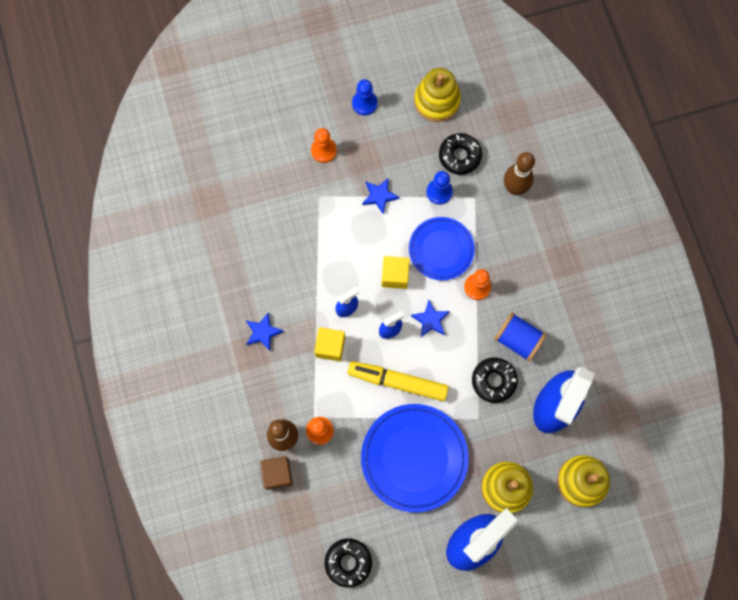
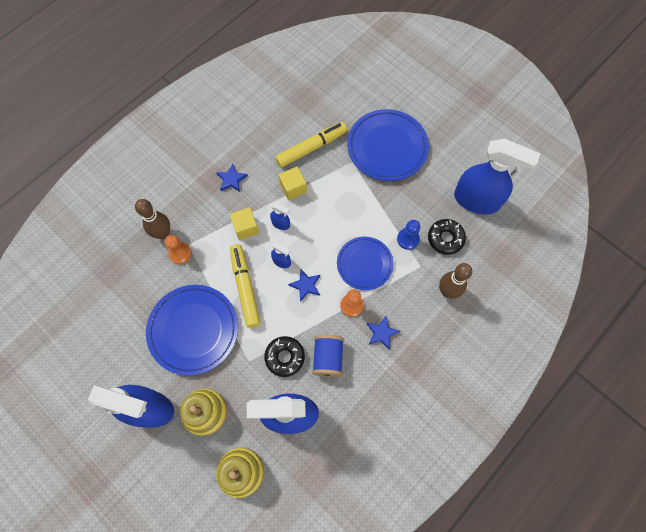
camera: 60 degrees right, 5 degrees down
(276, 228) = (311, 148): none -> yellow marker
(277, 474) = (134, 242): brown cube -> none
(323, 150) = (387, 147): orange pawn -> blue plate
(348, 562) = (92, 325): black donut -> none
(364, 103) = (440, 154): blue pawn -> none
(379, 196) = (378, 200): blue star -> blue star (381, 333)
(395, 276) = (324, 243): yellow cube -> yellow cube (293, 188)
(437, 101) = (476, 200): yellow stacking toy -> blue spray bottle

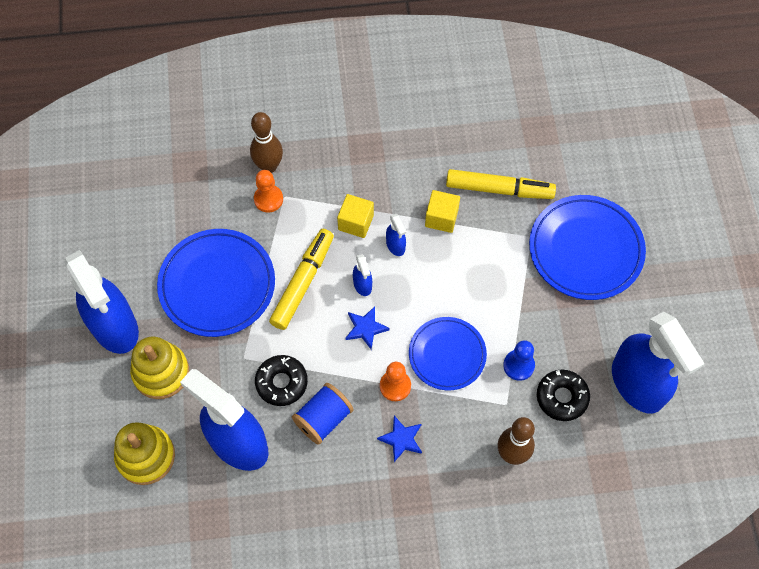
camera: 40 degrees right, 5 degrees down
(231, 179) = (384, 161): blue star -> none

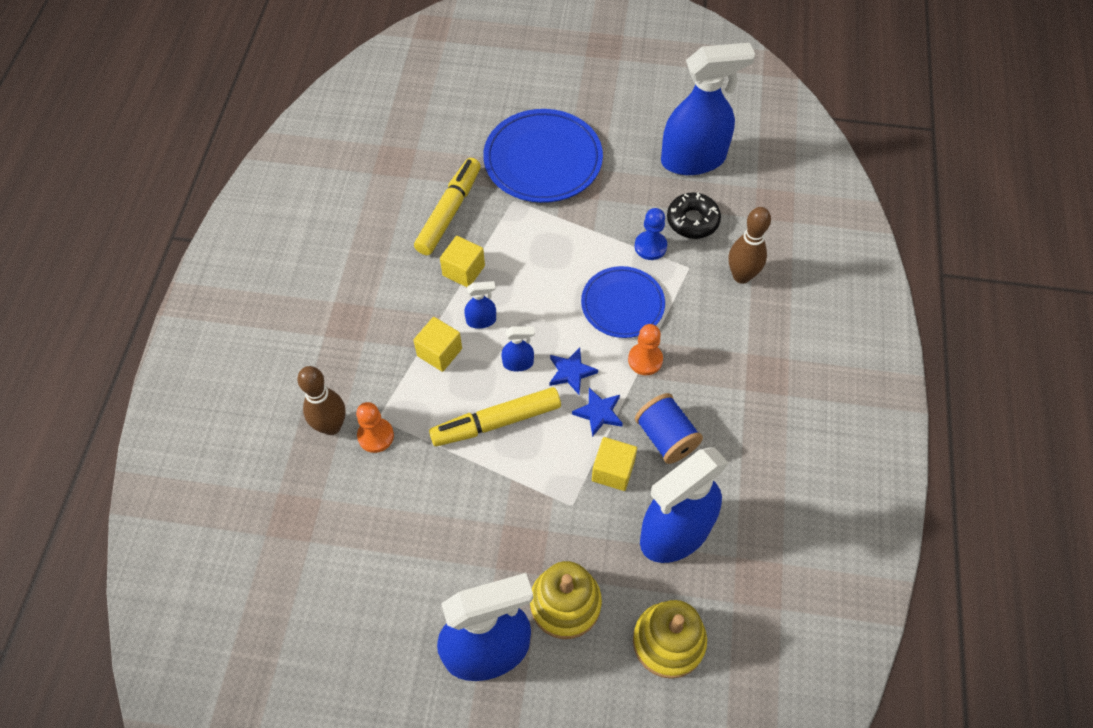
camera: 75 degrees left, 5 degrees down
(217, 285) = (469, 516): blue plate -> none
(281, 383) = (613, 471): black donut -> yellow cube
(303, 282) = (496, 422): yellow marker -> yellow marker turned 60 degrees counterclockwise
(401, 439) = (705, 368): blue star -> blue star (598, 413)

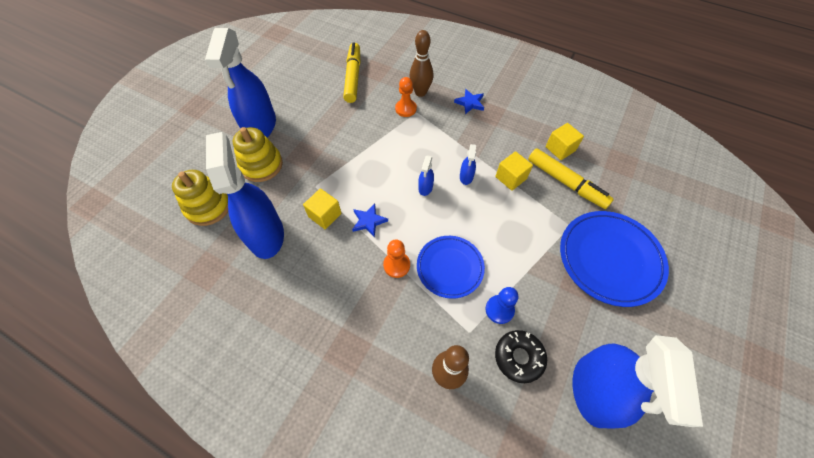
camera: 110 degrees right, 0 degrees up
(439, 352) = (450, 149): yellow cube -> yellow cube (560, 149)
(496, 422) = (388, 164): yellow marker -> yellow marker (353, 77)
(571, 372) = (406, 215): blue star -> blue star (470, 103)
(666, 437) = (331, 255): blue spool -> none

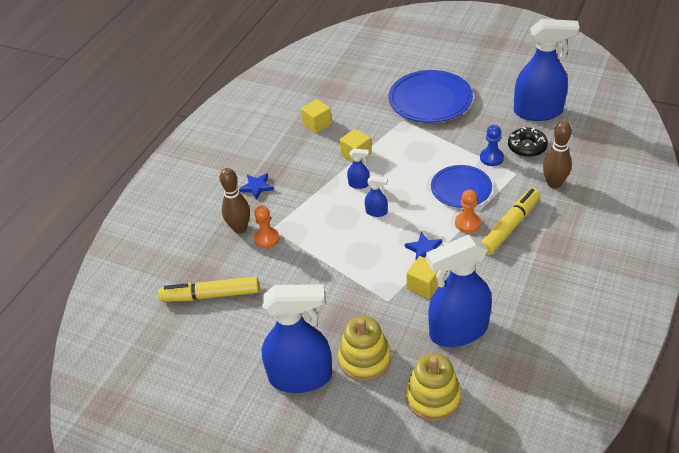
camera: 90 degrees left, 15 degrees down
(566, 183) = (357, 121): yellow marker -> yellow marker (510, 226)

